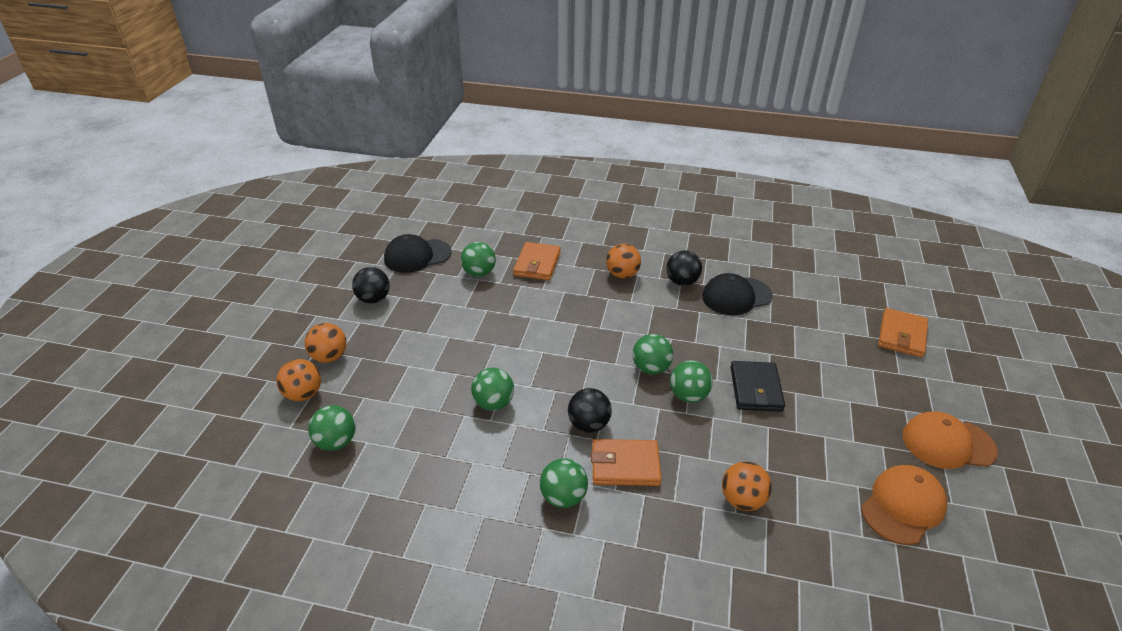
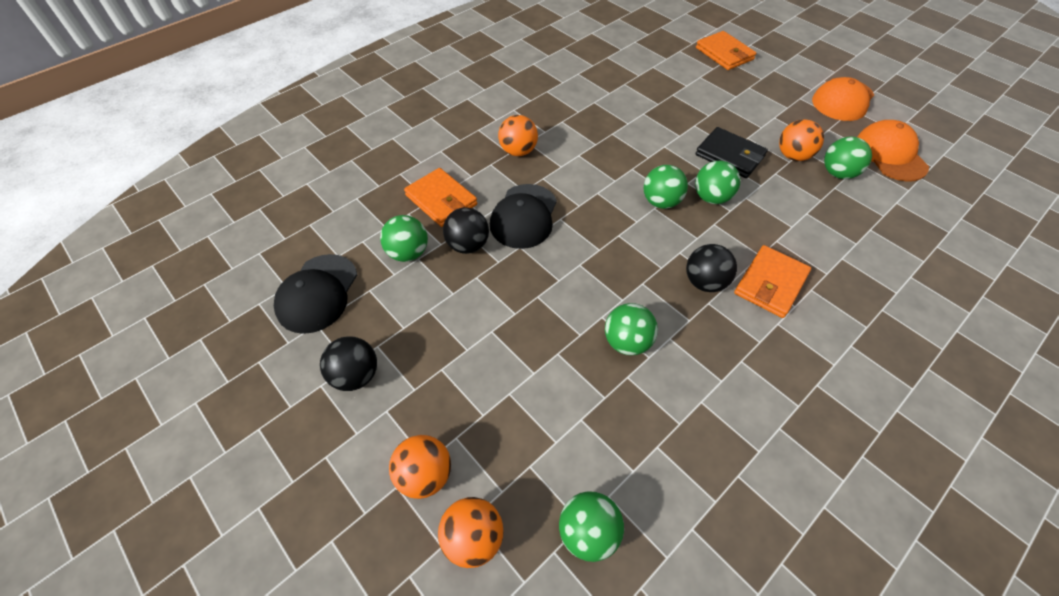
camera: 55 degrees left, 15 degrees up
(563, 497) = (786, 349): green ball -> green ball (837, 173)
(682, 282) = (564, 121): black ball -> black ball (468, 245)
(736, 296) = (611, 103): black cap -> black cap (524, 216)
(742, 500) = (846, 232): orange ball -> orange ball (793, 156)

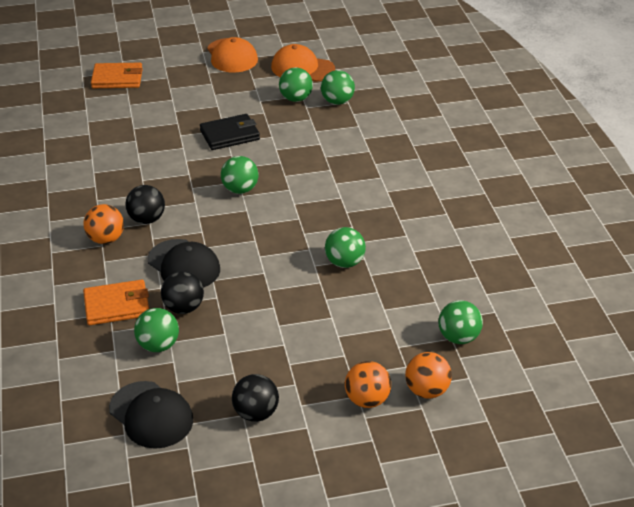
camera: 60 degrees left, 15 degrees down
(704, 282) = (329, 205): black ball -> black ball (147, 219)
(711, 197) = (260, 164): green ball -> green ball (337, 101)
(770, 283) = (356, 177): orange wallet -> none
(793, 156) = (260, 108): orange ball -> none

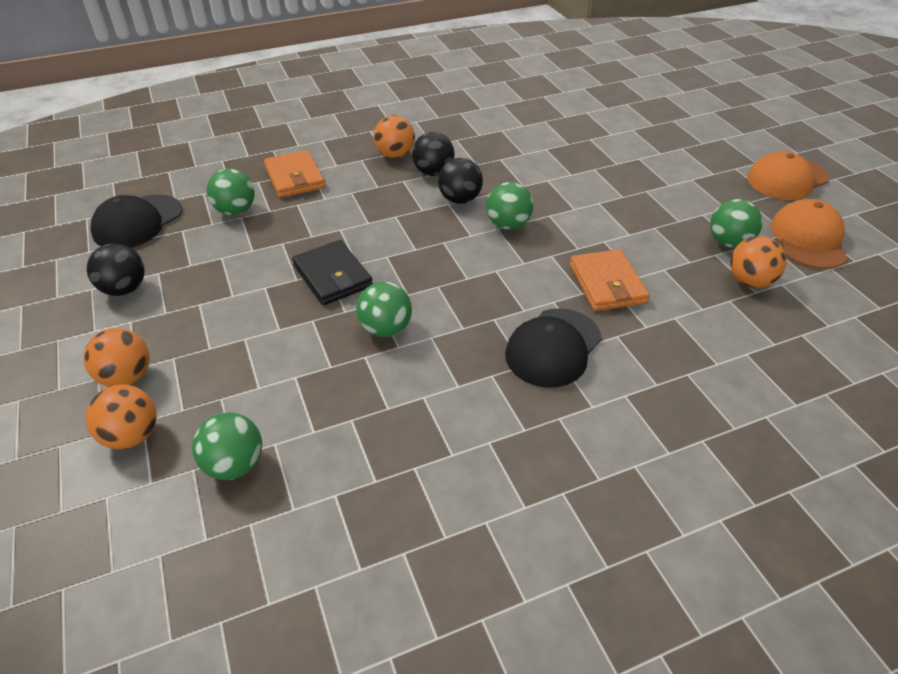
camera: 80 degrees right, 5 degrees up
(117, 78) = (675, 114): orange wallet -> orange wallet (607, 284)
(183, 308) = (293, 217): black ball -> black ball (460, 199)
(184, 265) = (361, 206): black cap -> black cap (553, 347)
(230, 135) = (613, 202): black wallet -> black wallet (332, 276)
(337, 101) = (749, 281): green ball -> orange ball

